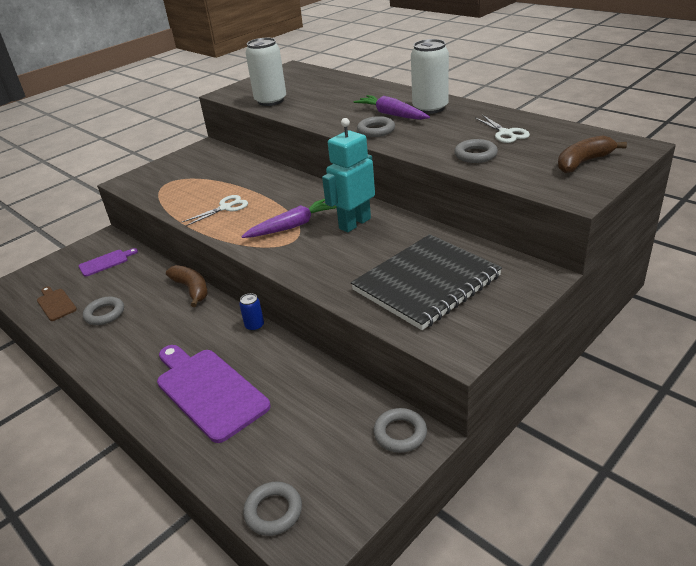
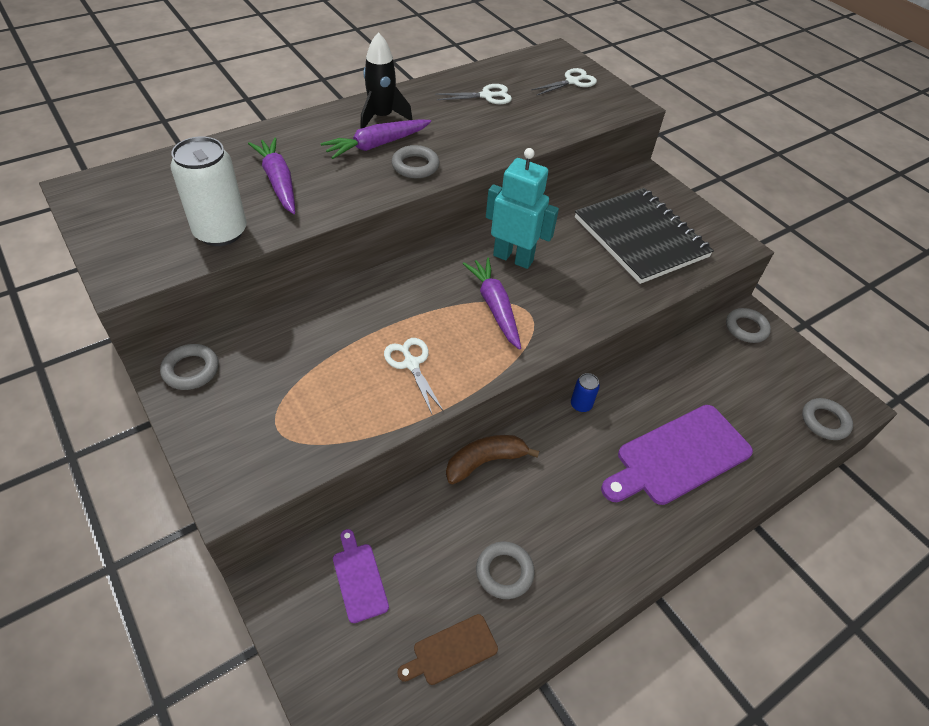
camera: 85 degrees left, 15 degrees up
(327, 101) = (278, 182): none -> purple carrot
(354, 223) = (513, 258): turquoise robot -> turquoise robot turned 150 degrees clockwise
(430, 108) = (381, 117): white can -> black rocket
(475, 155) = (524, 124): grey ring -> grey ring (191, 370)
(583, 162) = (572, 81): brown banana -> white scissors

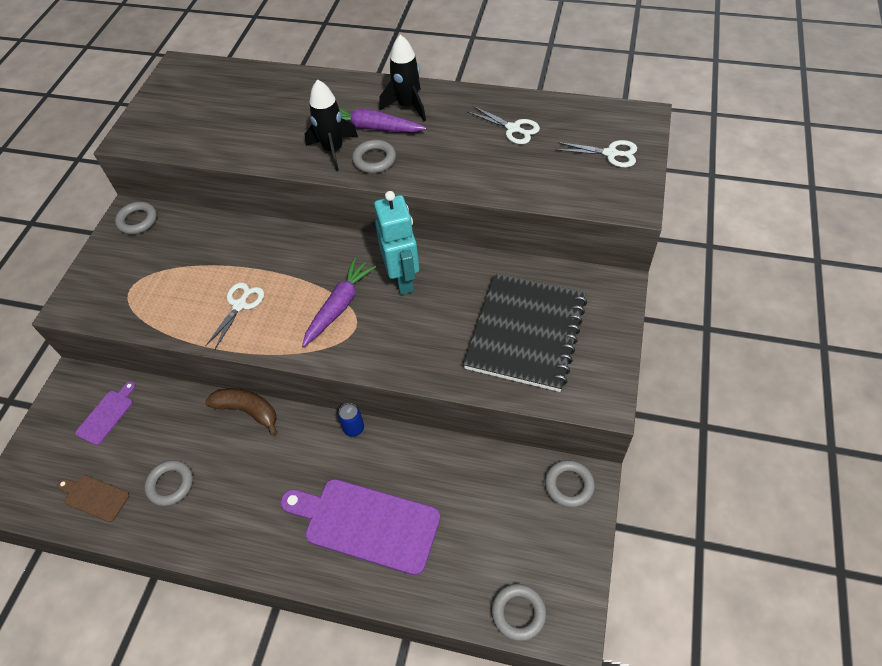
camera: 55 degrees right, 5 degrees up
(220, 232) = (204, 139): white can -> none
(278, 182) = (277, 121): purple carrot -> none
(368, 177) = (333, 150): none -> black rocket

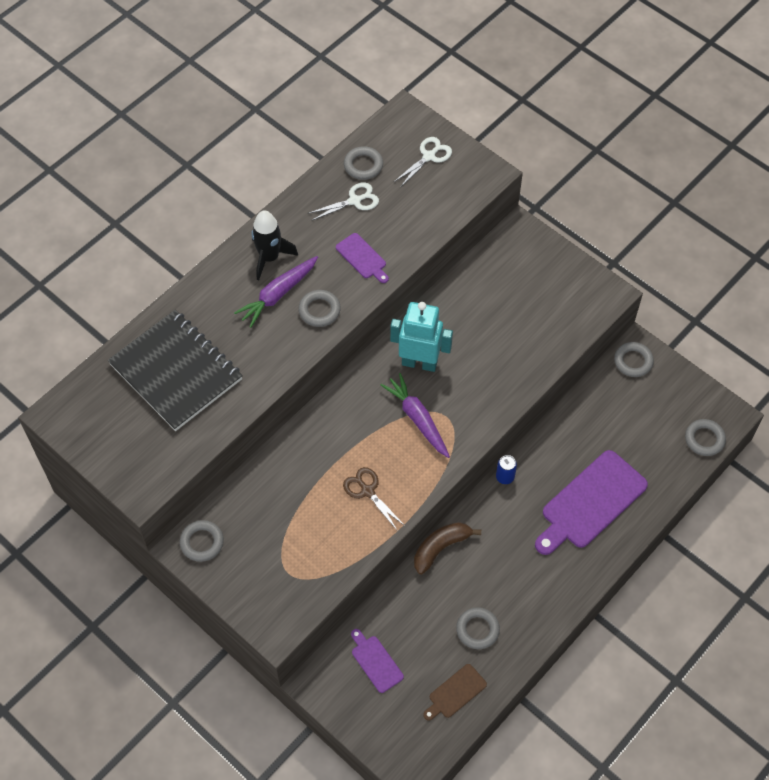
camera: 65 degrees left, 5 degrees up
(240, 305) = (367, 491): white scissors -> brown scissors
(333, 150) = (284, 334): black rocket -> none
(454, 161) = (362, 258): none -> purple cutting board
(526, 333) = (524, 308): black notebook -> black notebook (176, 372)
(557, 117) = (363, 165): none -> grey ring

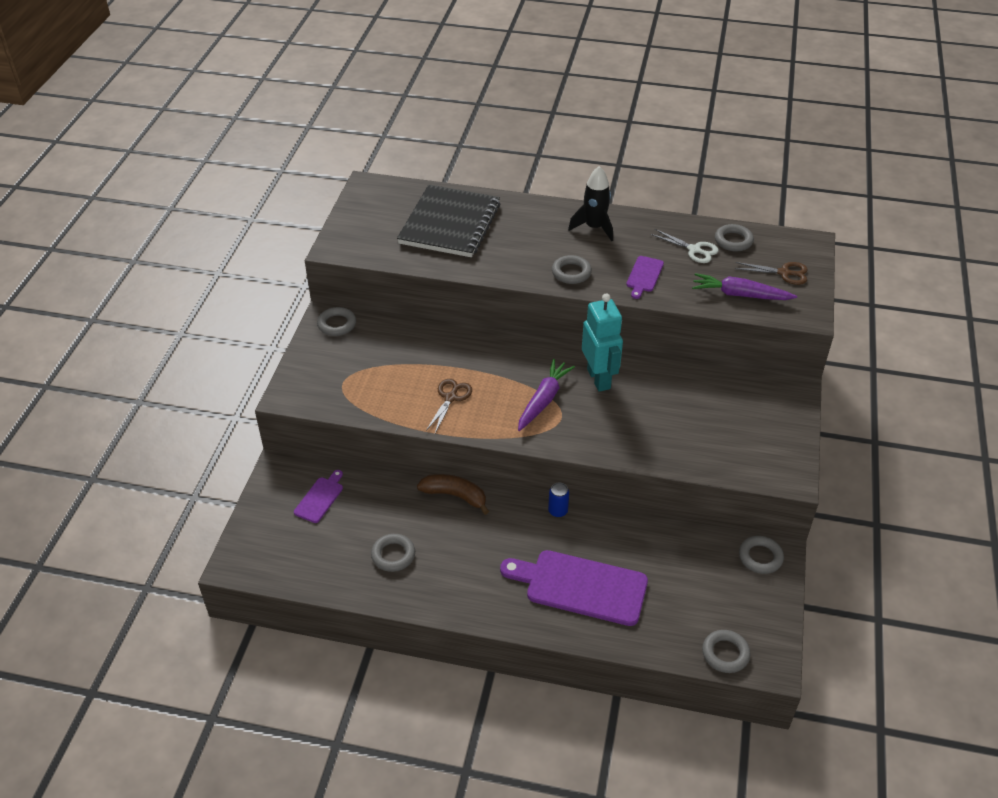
camera: 60 degrees right, 15 degrees down
(278, 295) = (564, 245): purple carrot -> purple carrot (740, 295)
(429, 156) = (784, 273): white scissors -> brown scissors
(455, 692) = (323, 565): brown cutting board -> none

